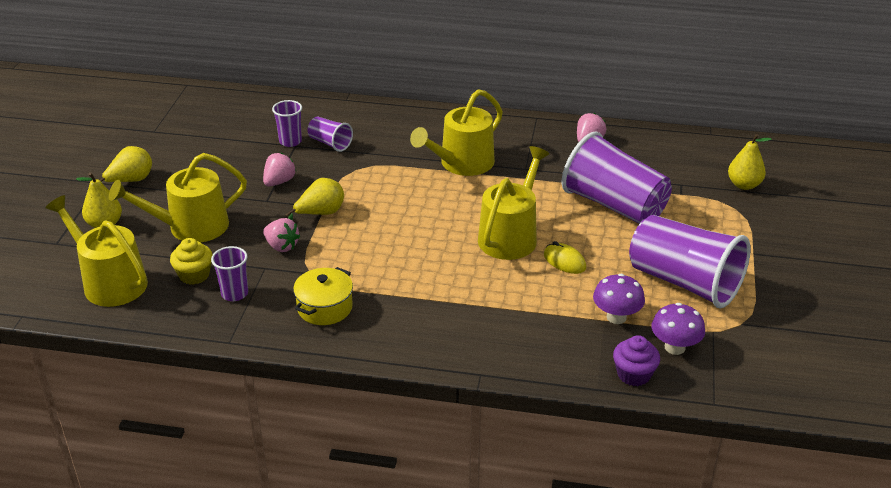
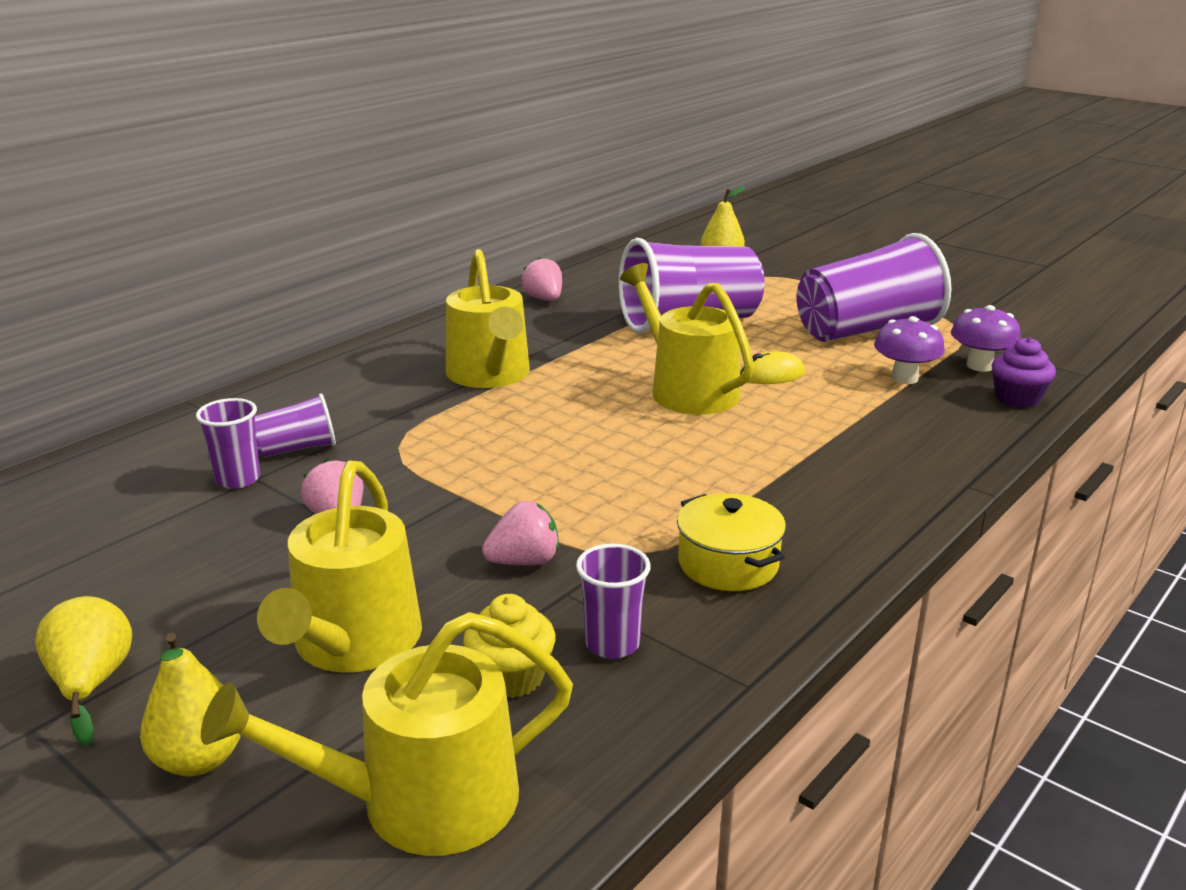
camera: 60 degrees left, 10 degrees down
(320, 214) = (475, 505): yellow pear -> none

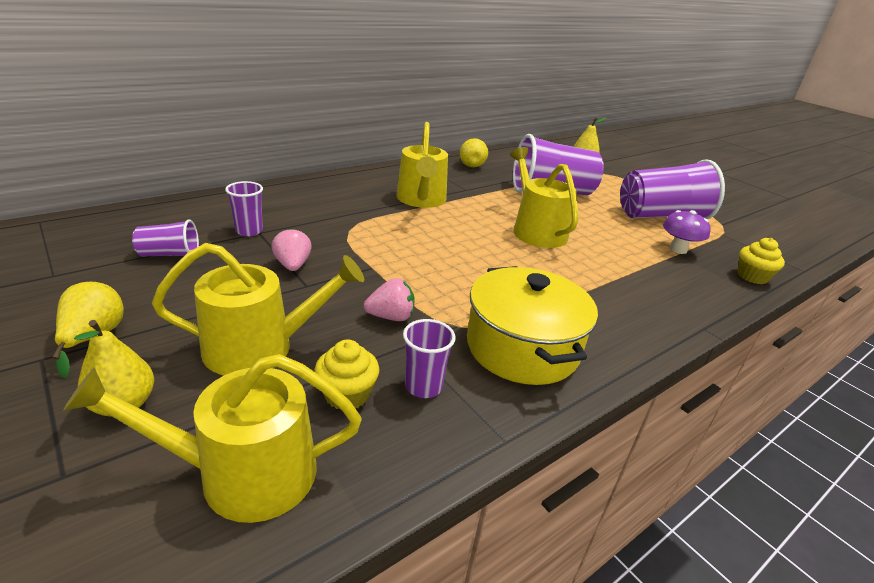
camera: 10 degrees right, 5 degrees up
(297, 449) = (291, 220): purple cup -> purple cup (170, 254)
(353, 643) = (259, 347): yellow watering can -> yellow watering can turned 120 degrees counterclockwise
(544, 299) = (471, 164): pink strawberry -> yellow pear
(728, 564) = (522, 347): yellow pot -> yellow pot, size x1.68
(772, 375) = (592, 231): yellow mouse -> none
(980, 366) = (731, 251): purple mushroom -> none
(1017, 398) = (752, 276): purple cupcake -> yellow cupcake

